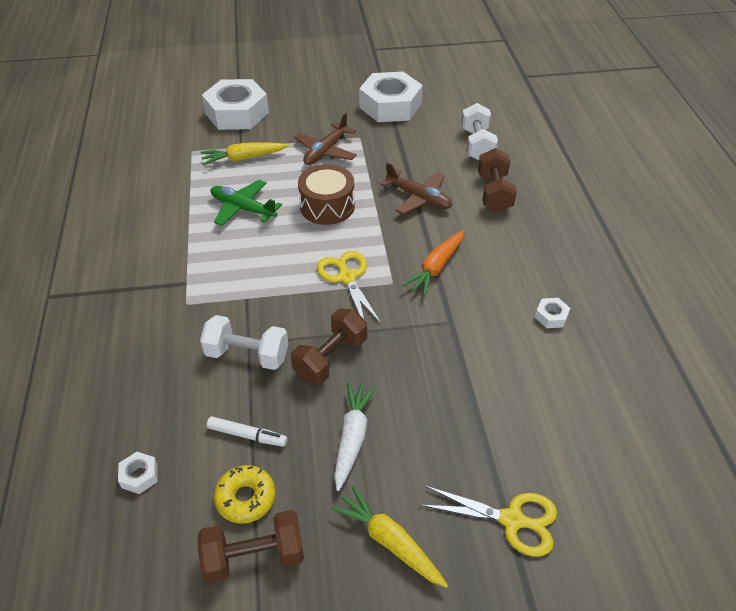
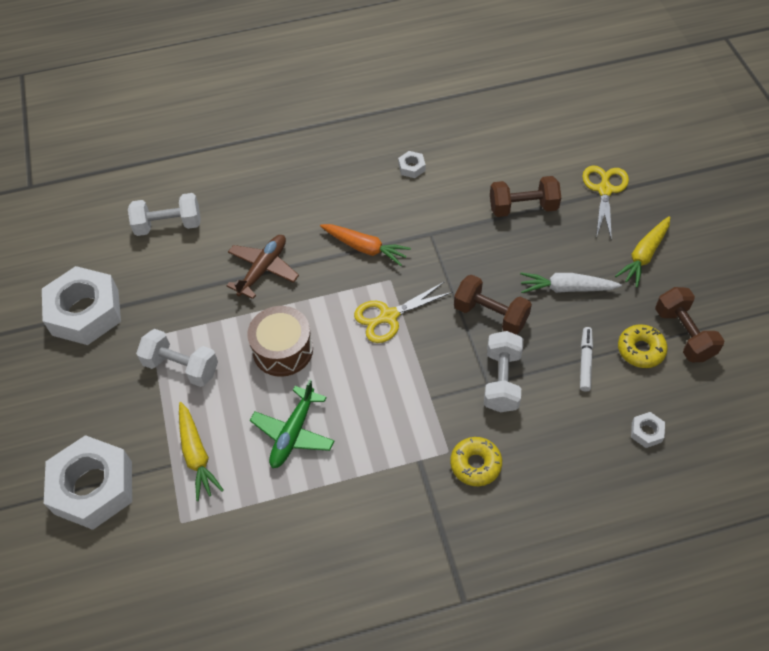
camera: 95 degrees left, 10 degrees up
(165, 321) = (475, 464): none -> yellow donut
(326, 151) = (181, 367): brown plane -> white dumbbell
(494, 193) = (251, 208): brown dumbbell -> brown dumbbell (523, 207)

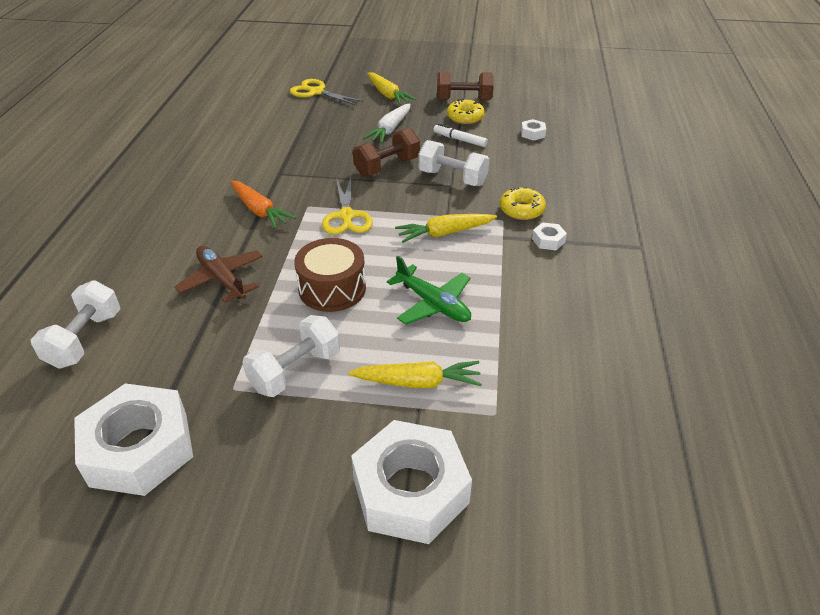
camera: 70 degrees left, 15 degrees down
(365, 248) = (259, 210): orange carrot -> orange carrot turned 90 degrees clockwise
(400, 407) = (444, 233): none -> yellow carrot
(411, 167) = (197, 164): white nut -> white nut (548, 240)
(523, 207) = (297, 126): brown dumbbell -> none

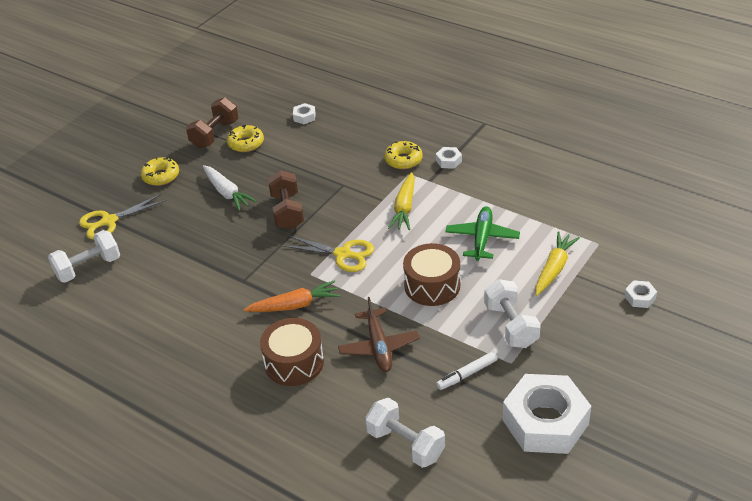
camera: 60 degrees left, 0 degrees up
(182, 234) = (294, 362): none -> brown drum
(222, 279) = (379, 347): brown plane -> brown plane turned 90 degrees counterclockwise
(388, 95) = (161, 176): yellow carrot -> yellow donut
(410, 491) = (640, 297): white nut -> white nut, size x0.40
(433, 304) = (482, 238): green plane -> green plane turned 60 degrees counterclockwise
(452, 178) = (334, 180): white dumbbell -> white dumbbell (88, 268)
(460, 140) = (279, 158): white marker -> white marker (467, 374)

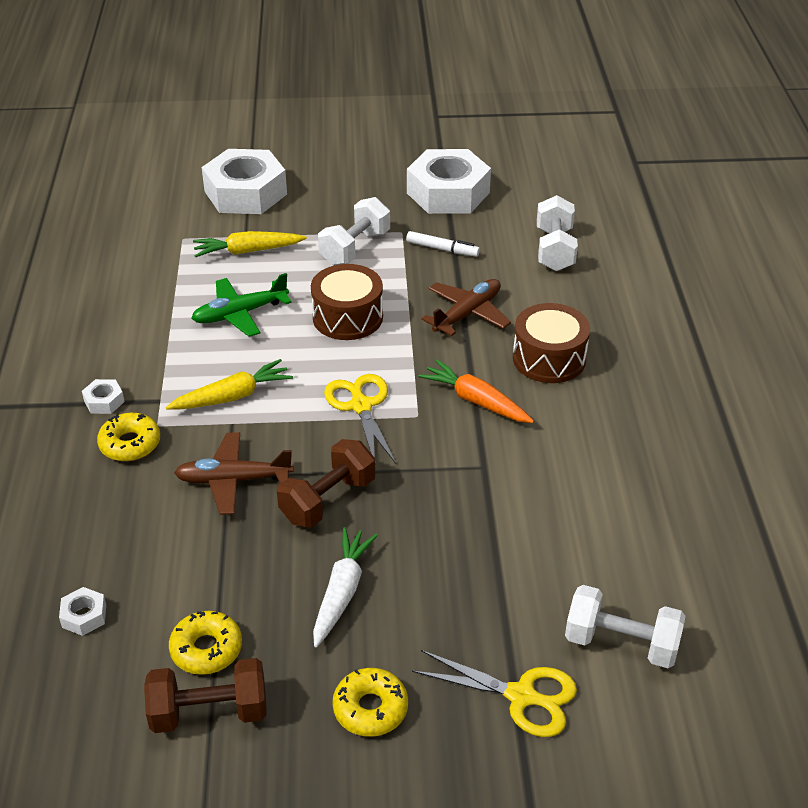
camera: 130 degrees left, 0 degrees up
(338, 185) = (233, 480): none -> brown plane
(640, 297) = (245, 193): white nut -> white nut, size x2.50

